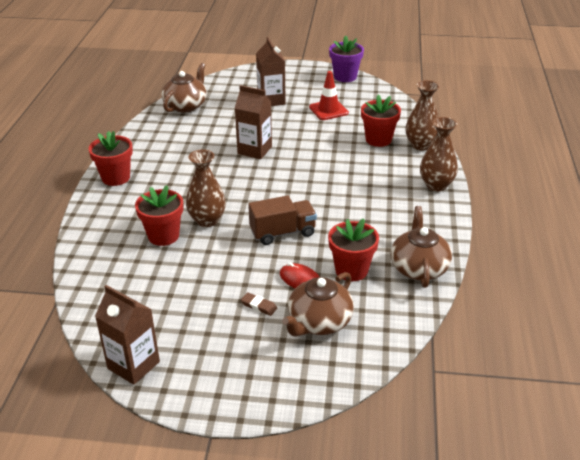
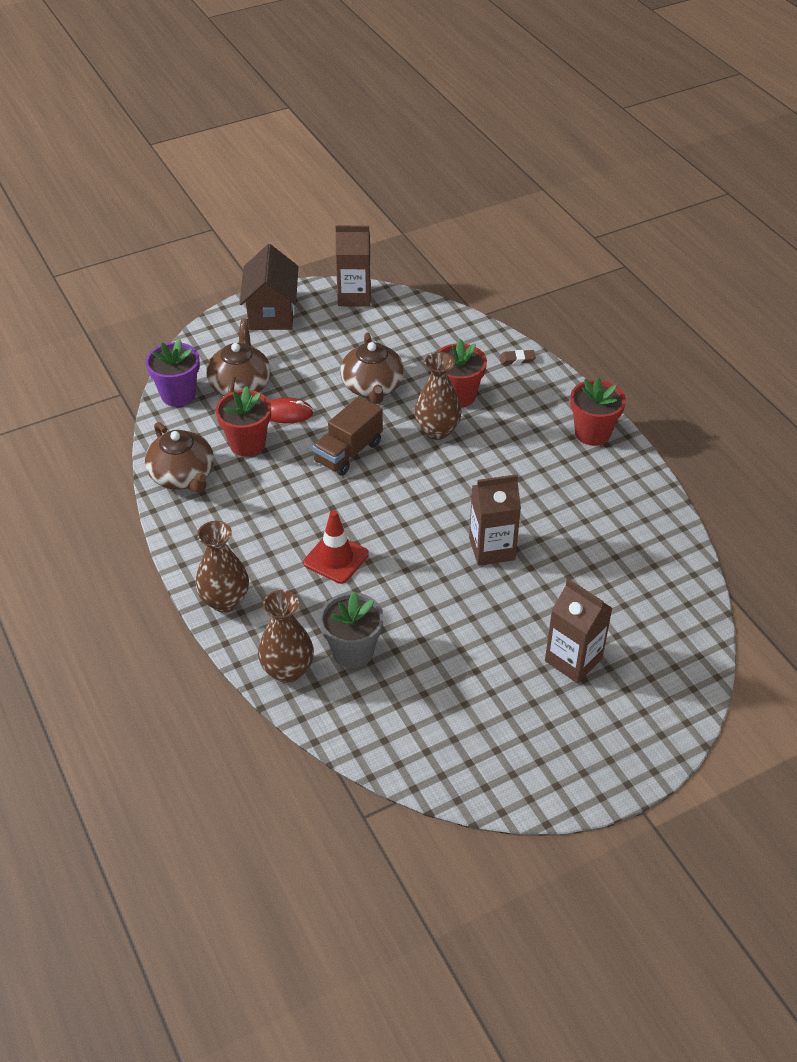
camera: 145 degrees right, 10 degrees up
(186, 105) = (671, 584): brown teapot -> brown teapot (372, 387)
(226, 387) = (272, 312): none -> brown house
(259, 306) = (303, 375): brown eraser -> brown eraser (517, 359)
(328, 110) = (472, 681): red traffic cone -> red traffic cone (336, 558)
(345, 77) = (522, 791): purple flower pot -> purple flower pot (178, 395)
(378, 139) = (353, 651): red flower pot -> grey flower pot

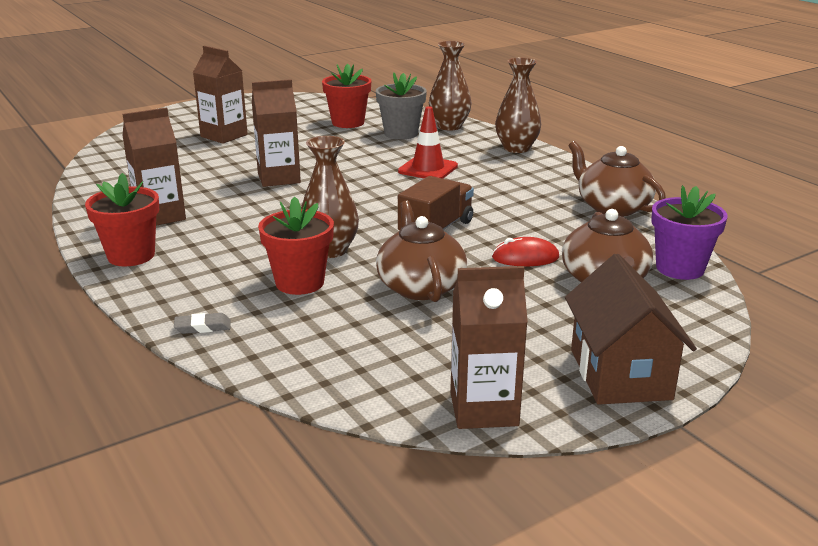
camera: 175 degrees right, 20 degrees down
(247, 443) = (558, 231): red flower pot -> red flower pot (348, 122)
(517, 359) = (203, 327): brown eraser -> grey eraser
(589, 487) = (160, 216): none -> brown carton

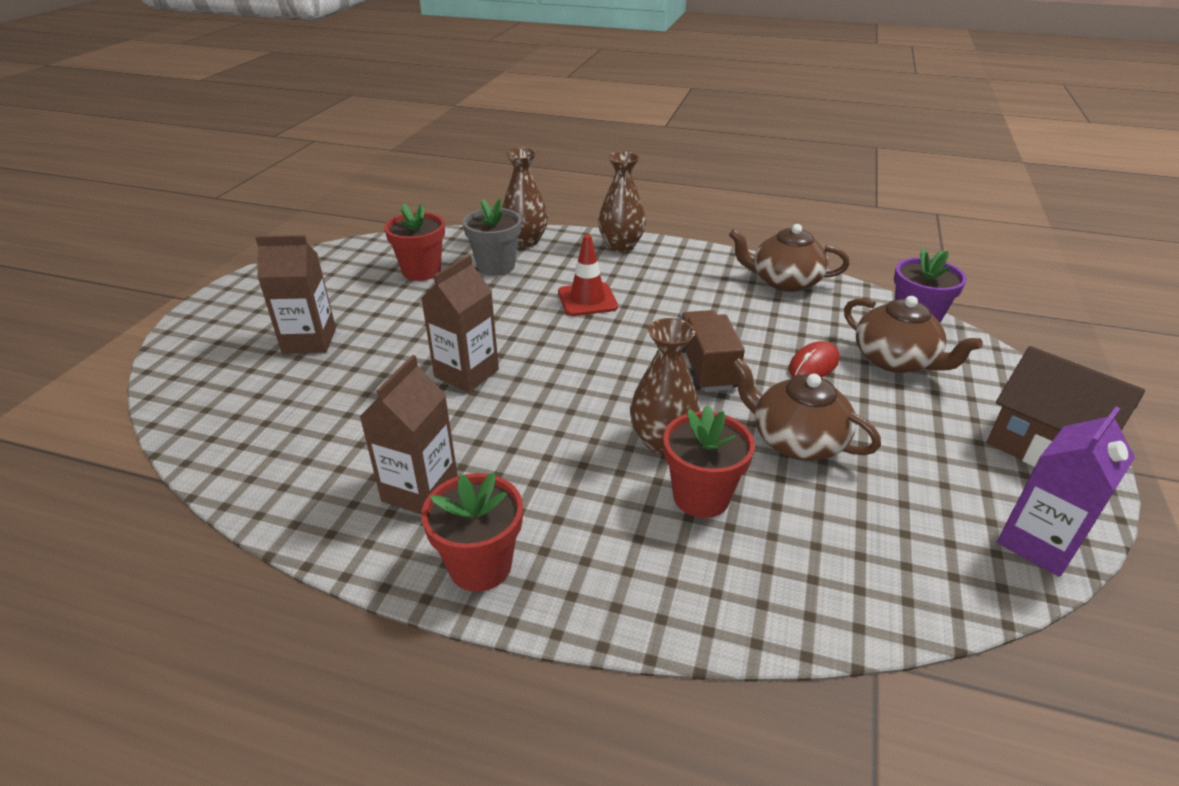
camera: 40 degrees left, 10 degrees up
(203, 327) = (711, 612): grey eraser -> none
(484, 409) = (1038, 543): brown carton -> purple carton

